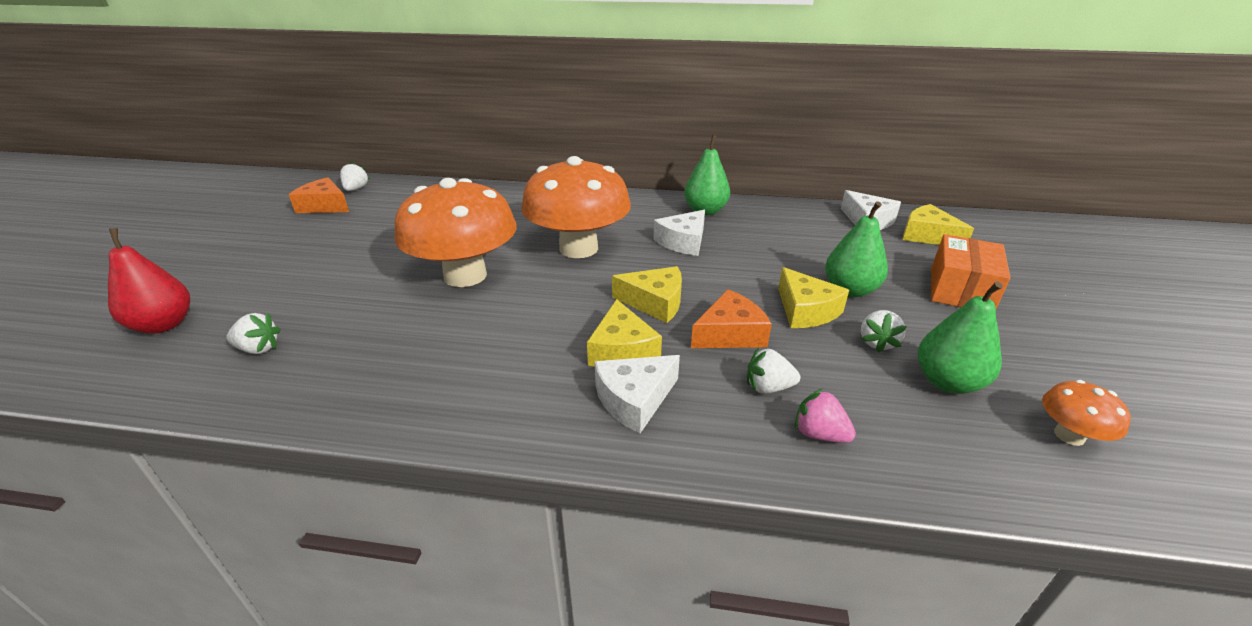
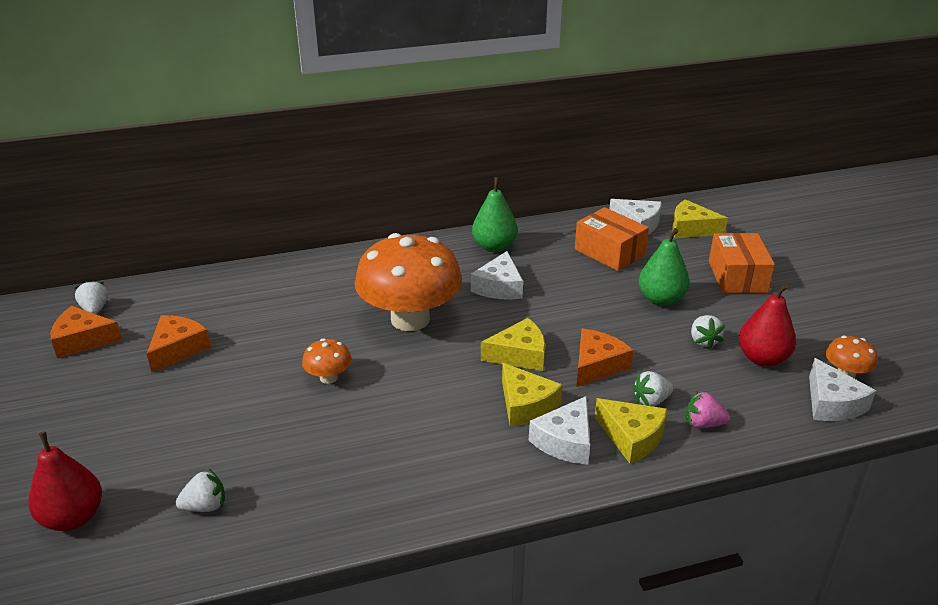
camera: 25 degrees left, 0 degrees up
(378, 226) = (178, 349): none -> orange cheese
(465, 275) = (328, 377): orange mushroom -> orange mushroom, size x0.43
(805, 310) = (639, 328): yellow cheese -> yellow cheese (632, 437)
(819, 237) = (609, 252): none -> orange box
(947, 382) = (762, 358): green pear -> red pear
(1029, 467) = (832, 403): none -> white cheese

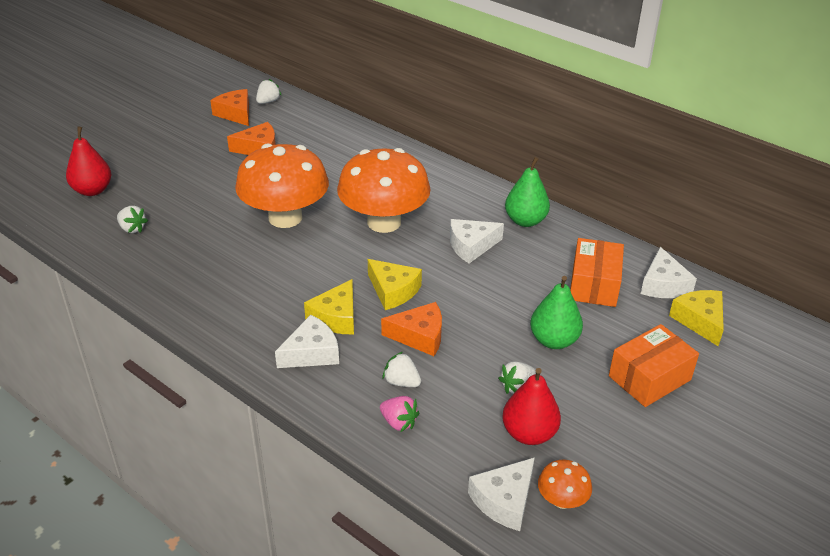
camera: 55 degrees right, 5 degrees up
(328, 377) = (285, 217): orange mushroom -> orange mushroom, size x2.35
(565, 441) = (312, 353): white cheese -> white cheese turned 150 degrees clockwise
(632, 437) = (346, 386): yellow cheese -> none
(703, 424) = (399, 422): pink strawberry -> pink strawberry turned 150 degrees clockwise

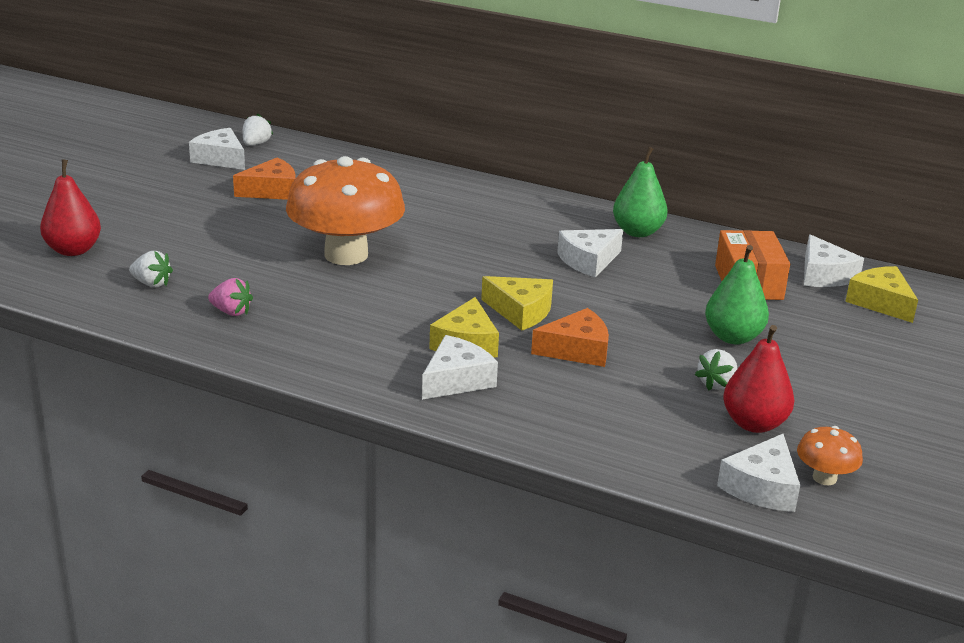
camera: 15 degrees left, 10 degrees down
(235, 114) = (220, 159): orange cheese -> white cheese
(384, 222) = (471, 248): orange mushroom -> none
(399, 422) = (600, 432): pink strawberry -> pink strawberry (231, 312)
(401, 382) = (581, 395): white strawberry -> none
(649, 378) = (856, 358): orange box -> none

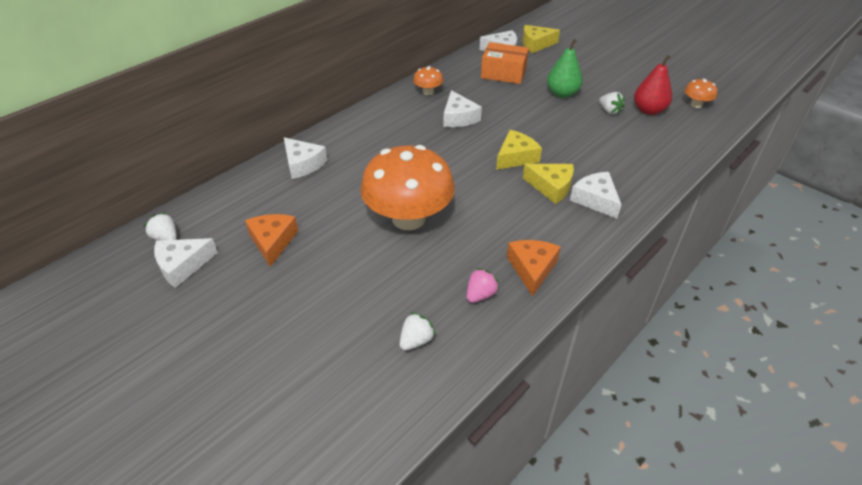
camera: 70 degrees left, 15 degrees up
(73, 250) = (325, 395): red pear -> none
(577, 350) = (567, 147): orange cheese -> orange cheese (532, 268)
(637, 232) = (428, 92): green pear -> orange mushroom
(762, 487) = (705, 123): white cheese -> white cheese (303, 164)

